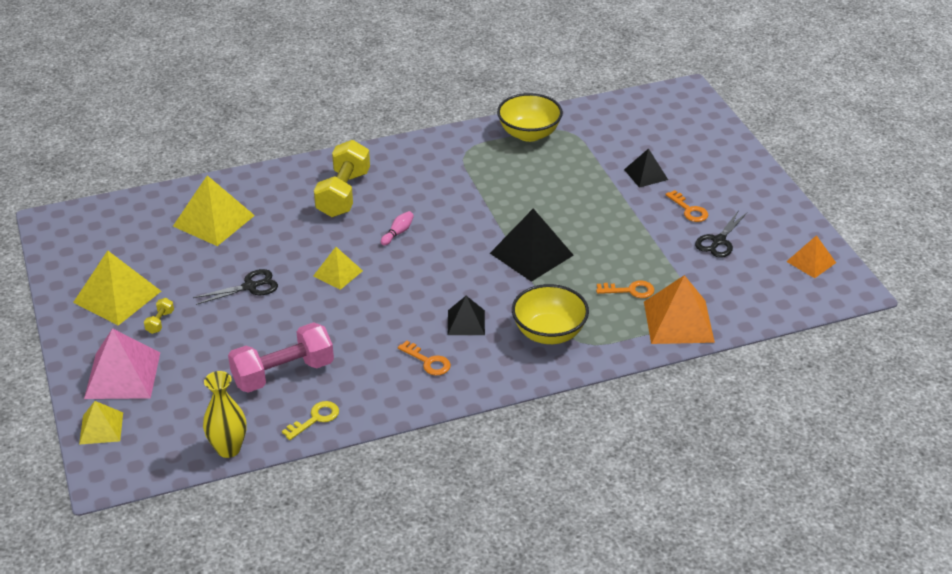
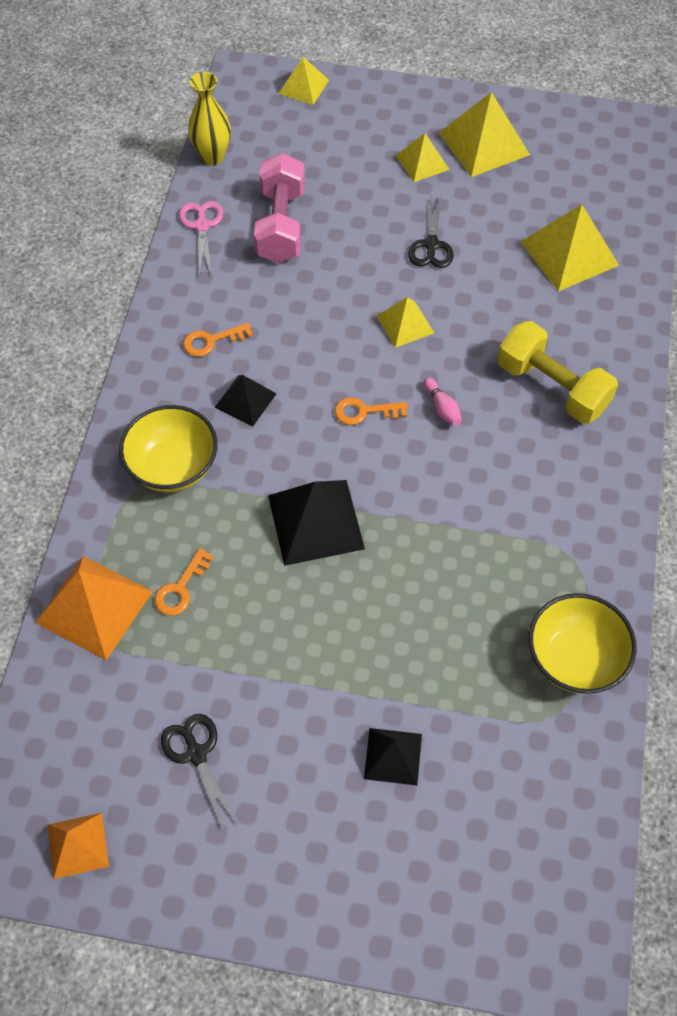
camera: 120 degrees right, 20 degrees up
(122, 375) = (363, 117): pink pyramid -> none
(160, 322) = (422, 162): yellow dumbbell -> yellow pyramid
(315, 419) = (202, 226): yellow key -> pink scissors
(689, 210) = (282, 761): orange key -> orange key (364, 412)

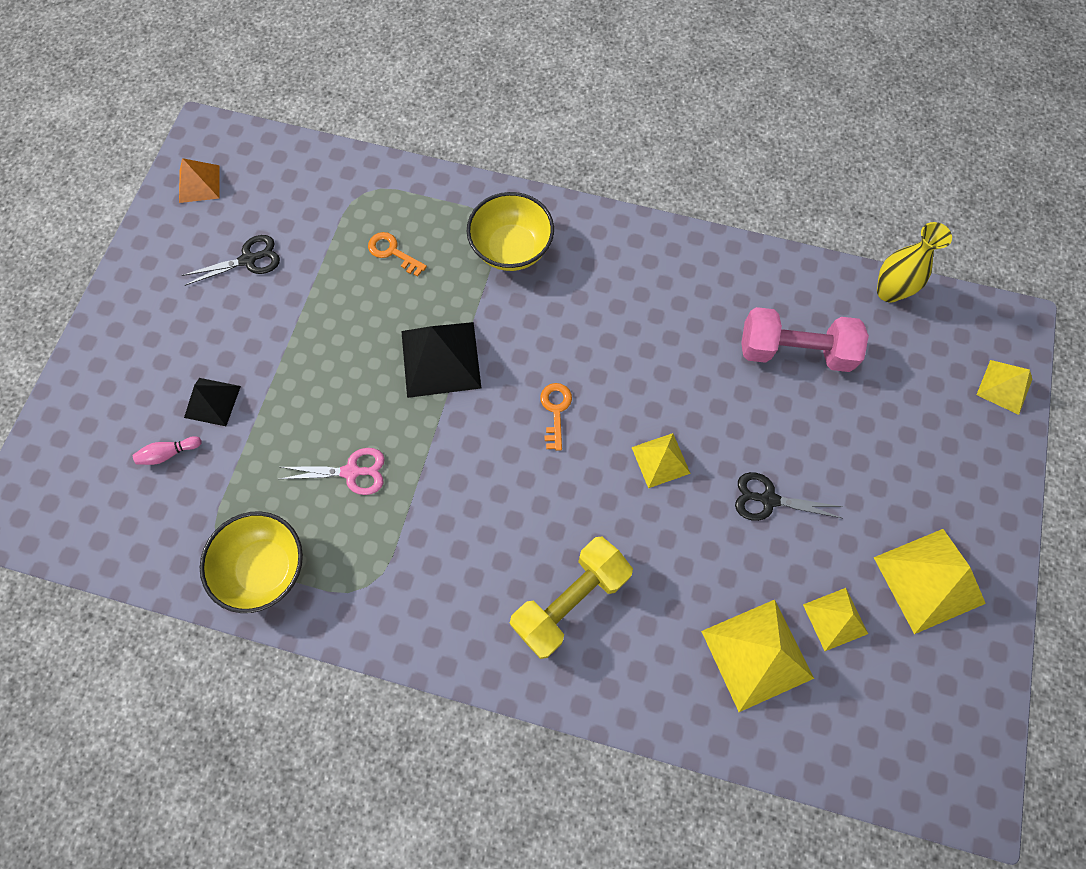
camera: 95 degrees right, 10 degrees up
(94, 606) = (387, 192): orange pyramid -> none
(202, 226) = (792, 279): pink scissors -> pink scissors (351, 472)
(211, 341) = (647, 283): orange key -> none
(245, 400) = (577, 308): black pyramid -> none
(422, 162) = (893, 504): yellow pyramid -> yellow pyramid (835, 619)
(442, 408) = (553, 484): pink bowling pin -> pink bowling pin (169, 453)

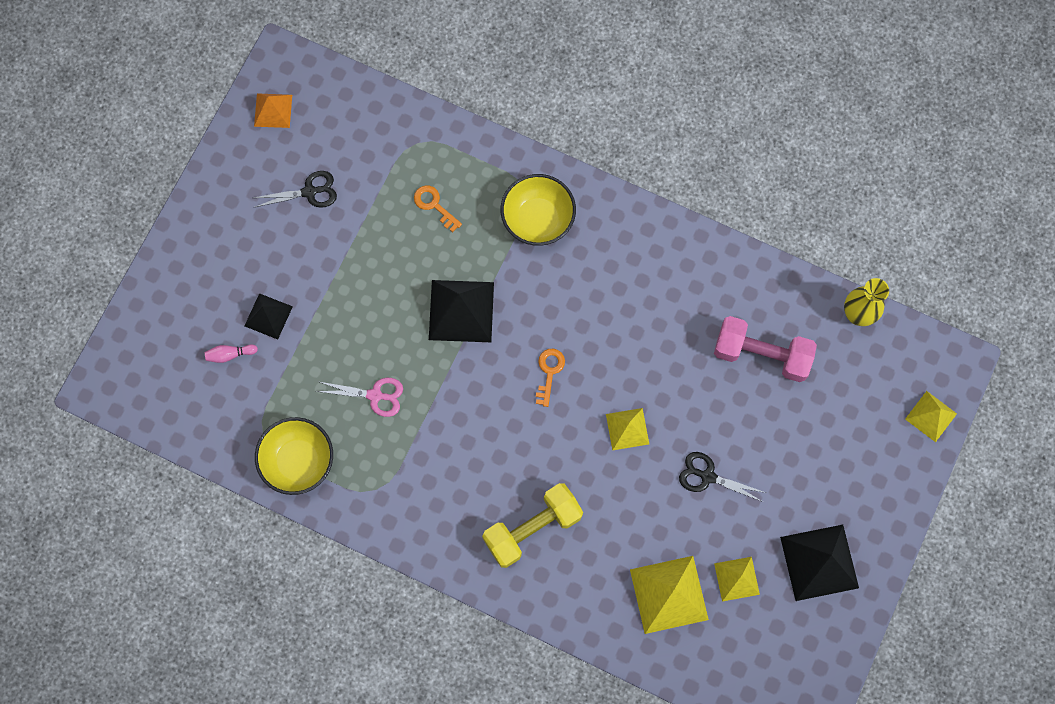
camera: 10 degrees right, 5 degrees up
(929, 580) = (819, 562): yellow pyramid -> black pyramid

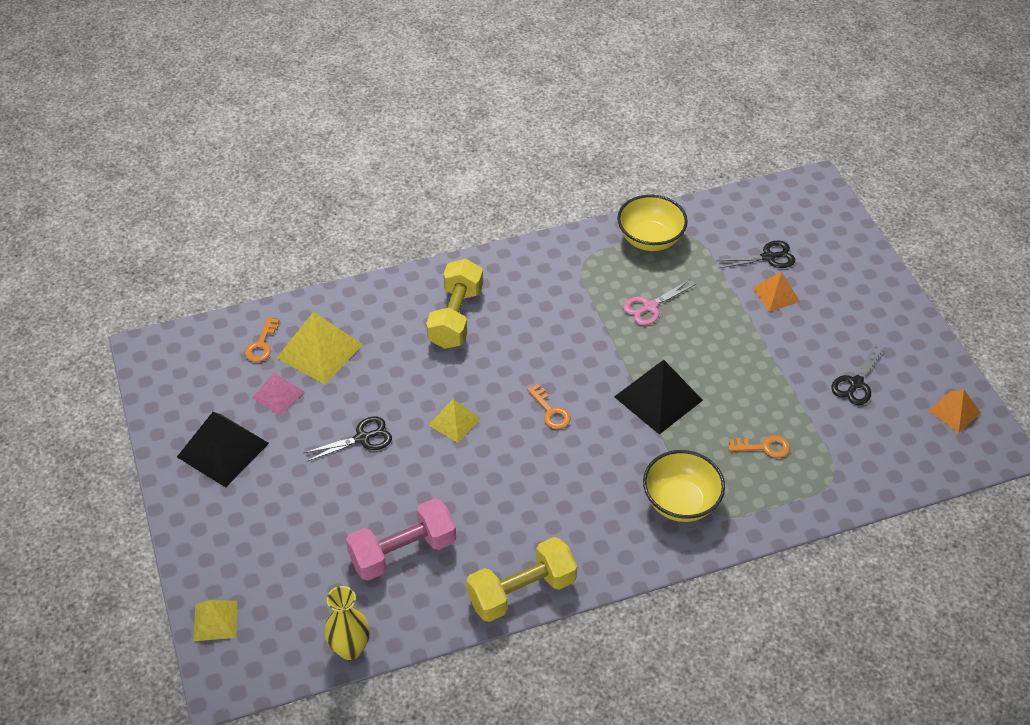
camera: 135 degrees right, 25 degrees down
(230, 354) = (768, 257): pink bowling pin -> black scissors
(268, 316) = (776, 294): black pyramid -> orange pyramid
(709, 254) = (521, 591): none -> yellow dumbbell
(709, 645) = (261, 344): none -> orange key
(736, 578) = (278, 395): yellow pyramid -> pink pyramid

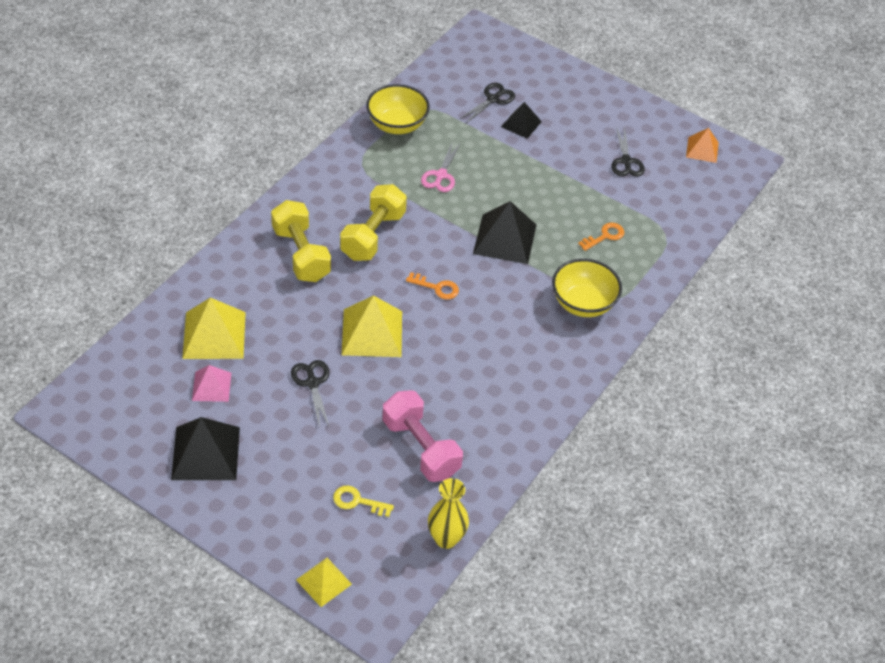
camera: 40 degrees left, 0 degrees up
(261, 344) = (159, 355): orange key -> none
(305, 567) = (357, 501): none -> yellow key
(362, 438) = (312, 383): black scissors -> black scissors turned 45 degrees counterclockwise
(402, 551) = (420, 448): pink dumbbell -> pink dumbbell turned 60 degrees counterclockwise
(454, 421) = (372, 333): yellow pyramid -> yellow pyramid, size x1.70
(521, 591) = (530, 426): yellow dumbbell -> yellow dumbbell (373, 235)
(776, 294) = (521, 124): orange pyramid -> black pyramid

